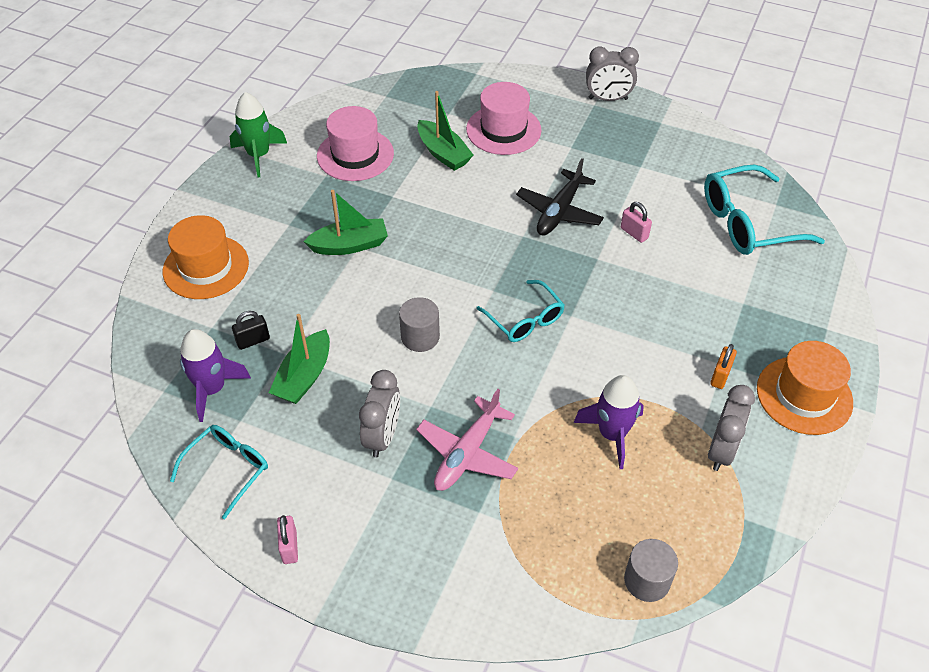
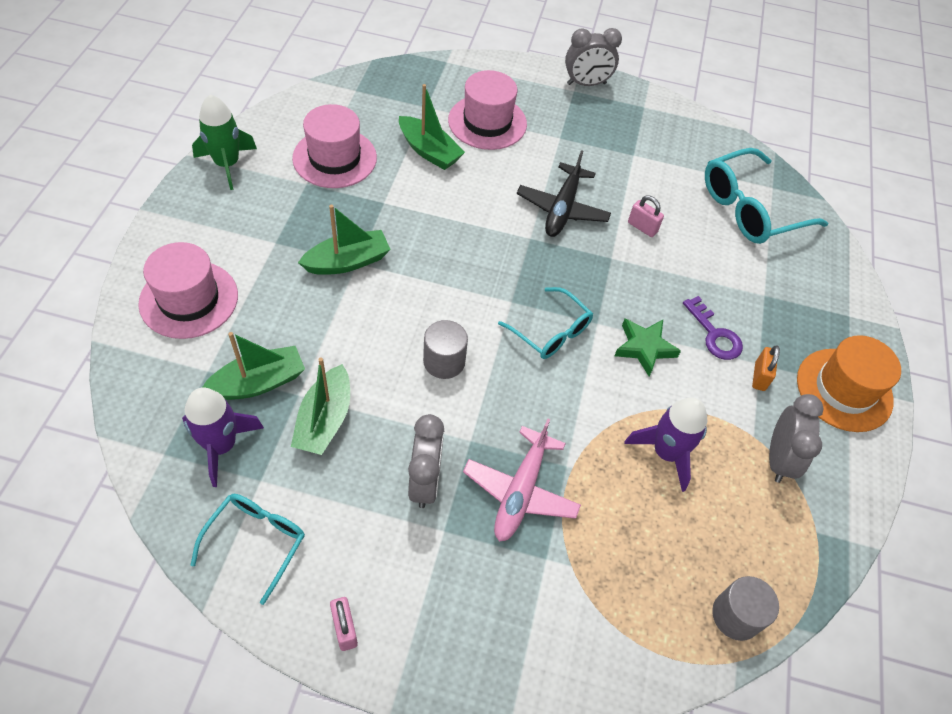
camera: 15 degrees left, 5 degrees up
(206, 267) = (189, 299): orange hat -> pink hat
(253, 341) = (258, 383): black padlock -> green boat
(611, 341) = (644, 348): none -> green star
(684, 334) = (714, 334): none -> purple key

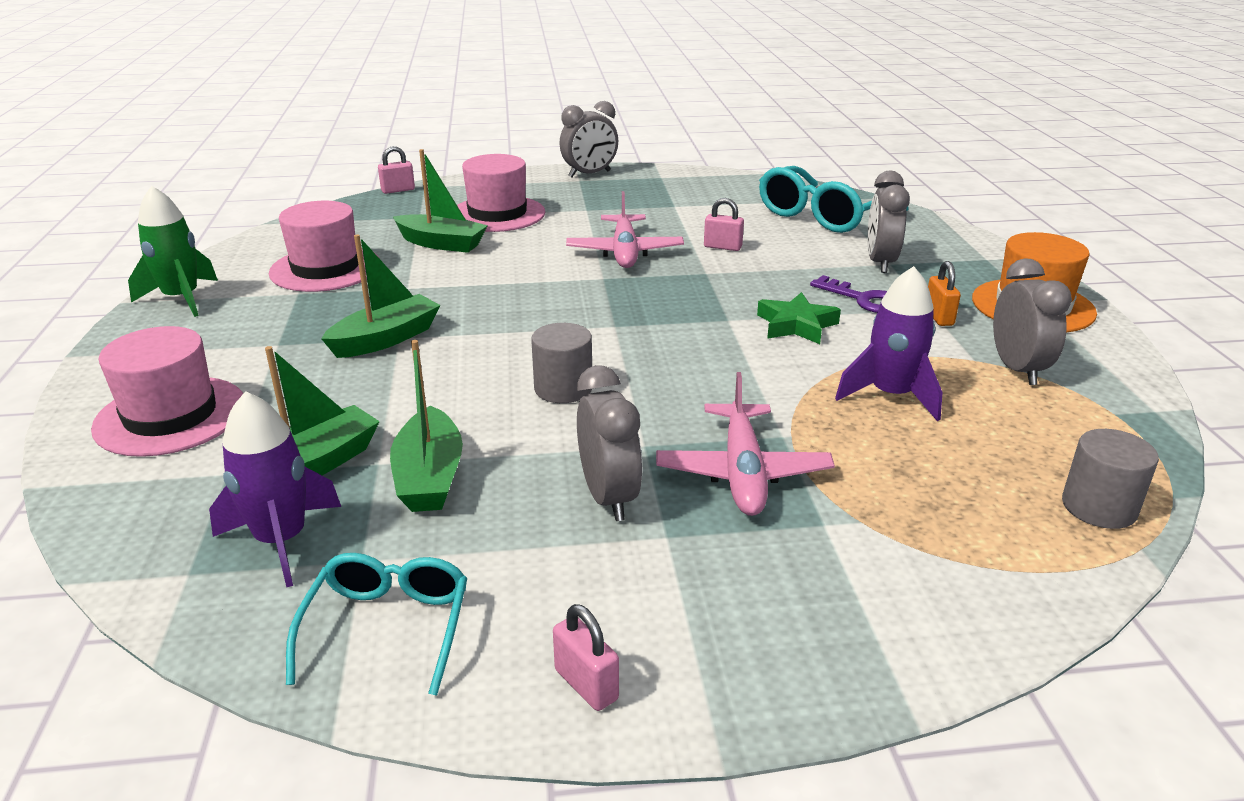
camera: 15 degrees left, 25 degrees down
(424, 61) = (398, 190): none -> pink padlock
(550, 331) = (678, 337): turquoise glasses -> none
(562, 209) = (624, 252): black plane -> pink plane
(757, 291) = (880, 262): none -> grey clock

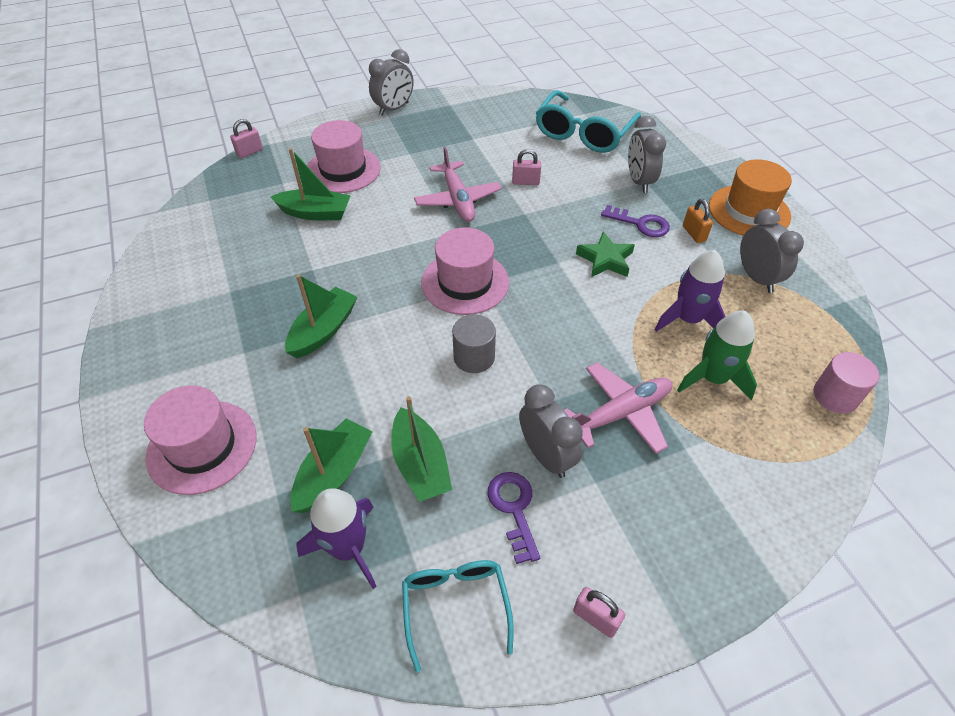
camera: 15 degrees left, 20 degrees up
(182, 299) = (138, 315): green rocket -> green rocket (712, 378)
(325, 269) = (237, 259): pink hat -> pink hat (465, 282)
(531, 543) = (514, 509): none -> purple key
(742, 472) = (621, 413): pink plane -> pink plane turned 105 degrees counterclockwise
(1099, 507) = (835, 396): grey cylinder -> pink cylinder

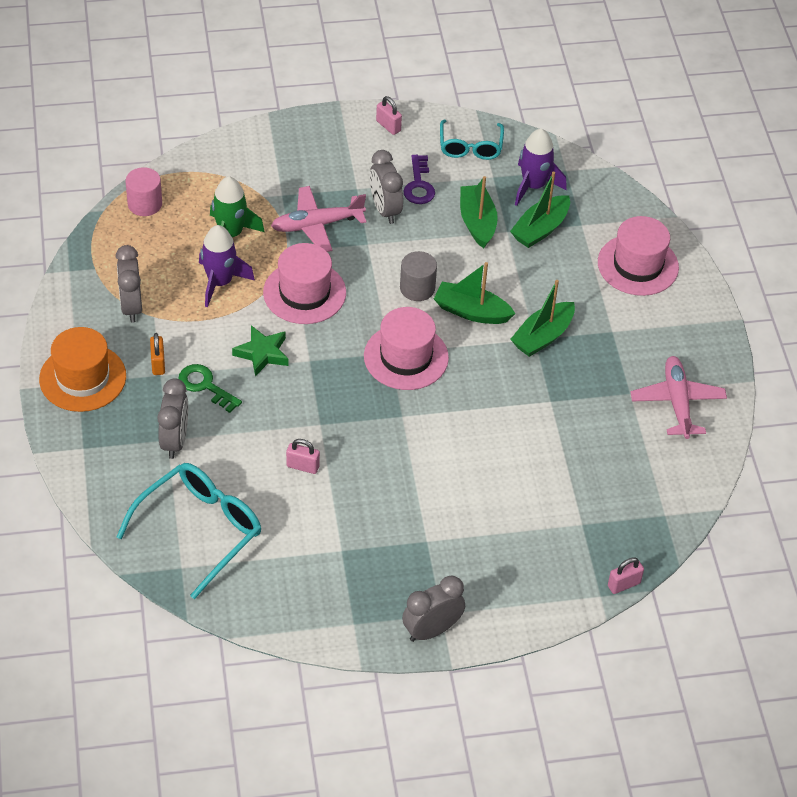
camera: 170 degrees left, 0 degrees up
(315, 213) = (545, 471): green boat -> green boat (471, 311)
(343, 170) = (510, 529): pink hat -> pink hat (304, 292)
(458, 200) = (386, 457): pink plane -> pink plane (677, 402)
(640, 224) = (205, 386): purple key -> green key

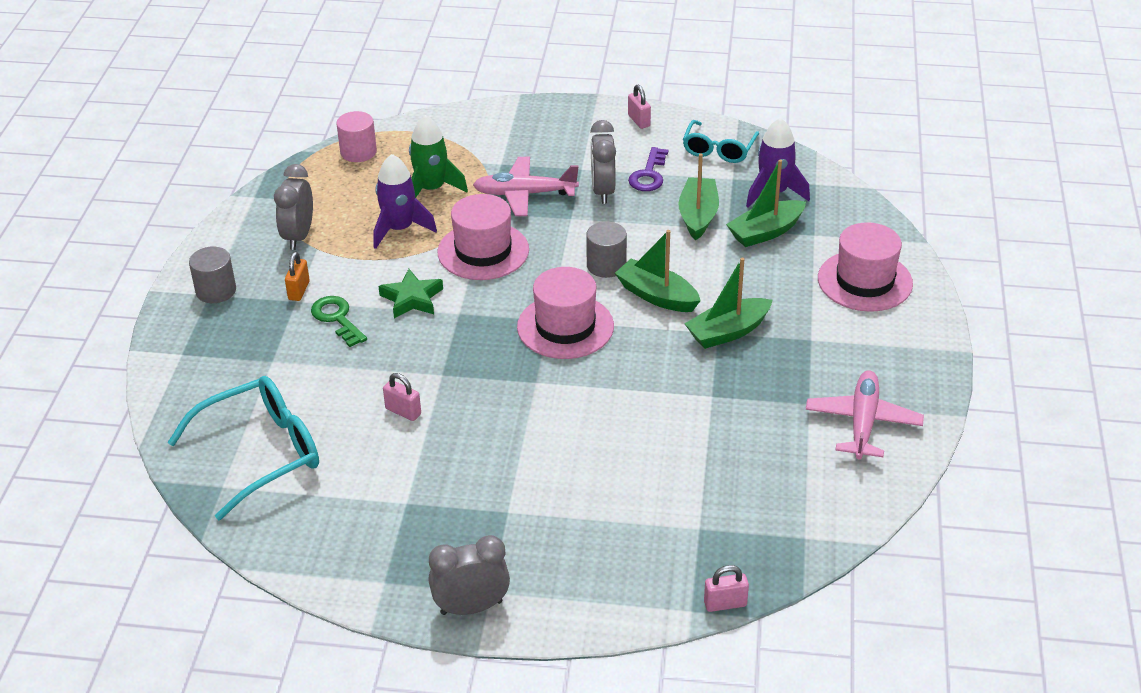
camera: 20 degrees right, 10 degrees down
(82, 378) = (216, 291): orange hat -> grey cylinder
(175, 441) = (279, 363): grey clock -> none

